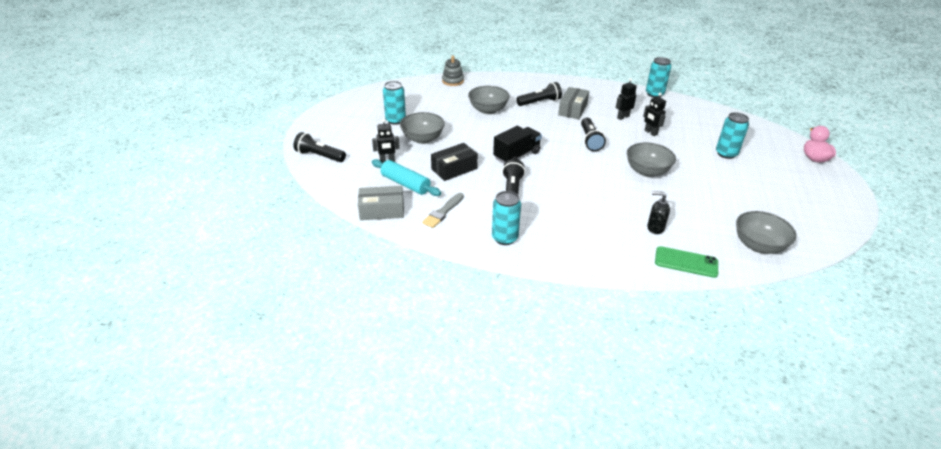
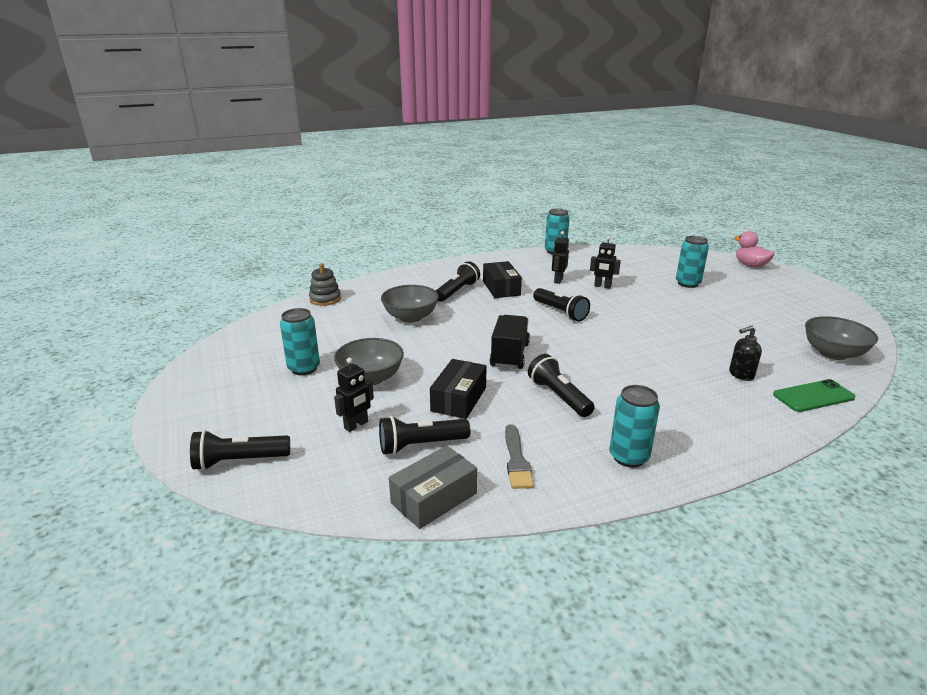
camera: 35 degrees left, 10 degrees down
(405, 184) = (421, 445): turquoise rolling pin -> black flashlight
(572, 109) = (501, 288): grey box -> black box
(647, 171) = (652, 323): grey bowl -> none

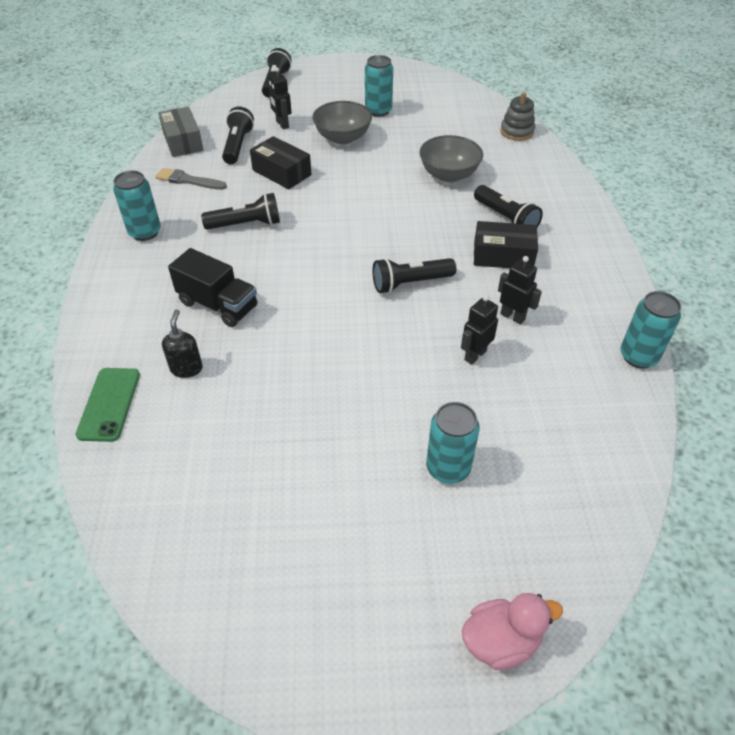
camera: 110 degrees right, 20 degrees up
(509, 355) = (334, 217): black truck -> black truck (218, 305)
(833, 353) = (158, 499): grey bowl -> none

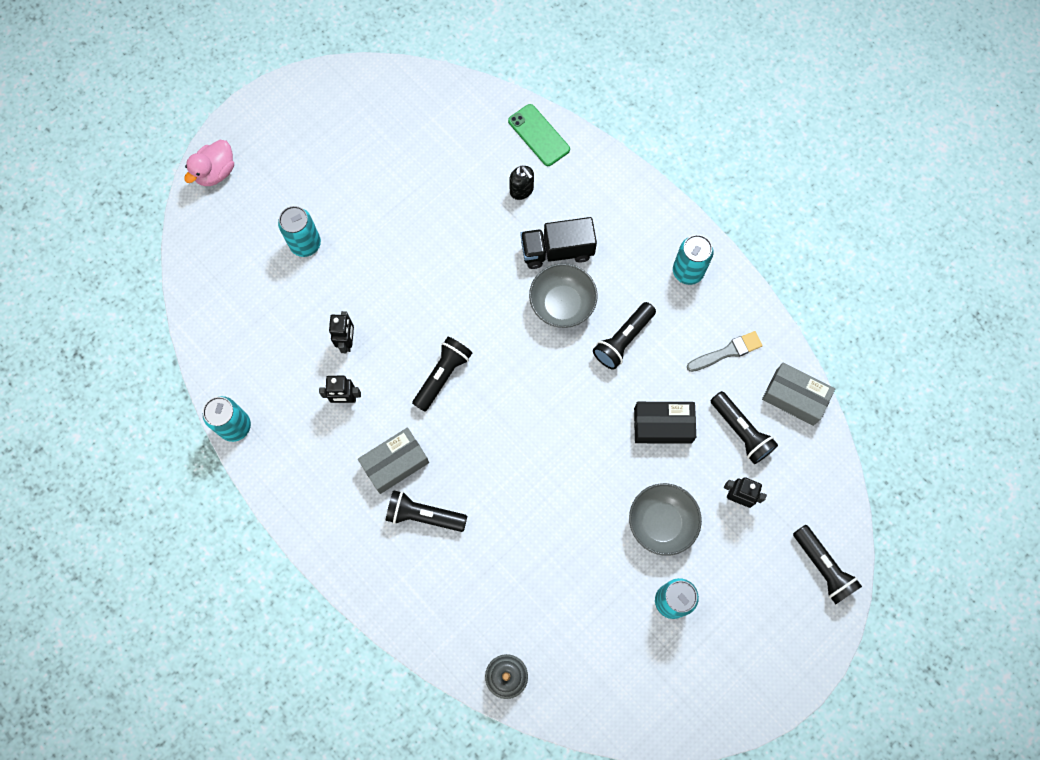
camera: 140 degrees right, 25 degrees up
(449, 175) = (517, 542): grey bowl -> grey bowl (562, 304)
(503, 256) = (395, 463): black box -> grey box

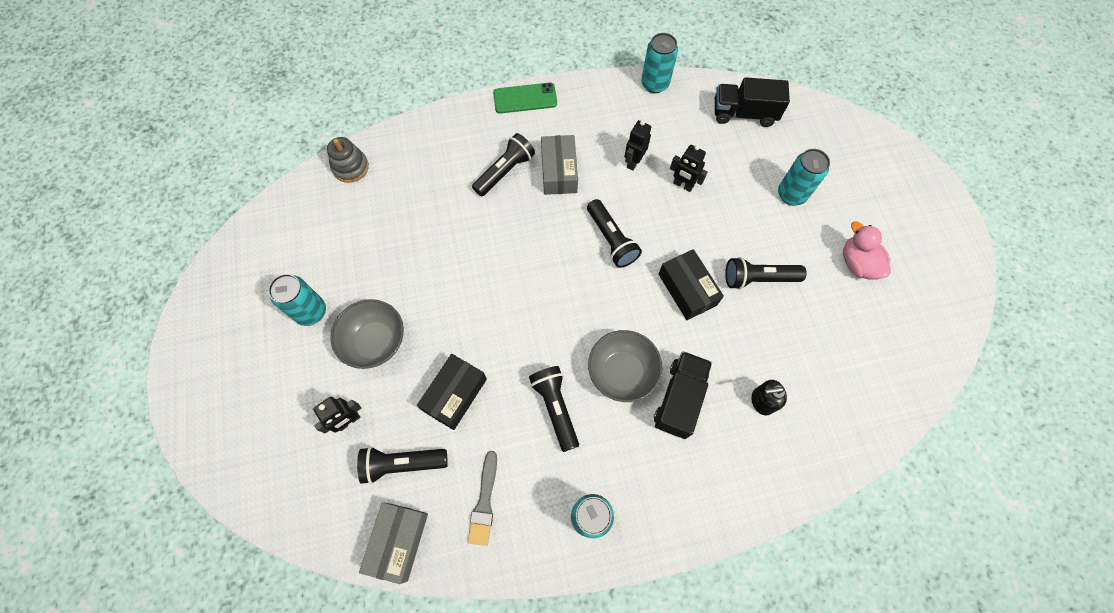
camera: 120 degrees right, 5 degrees down
(216, 172) = (895, 159): pink duck -> pink duck (857, 263)
(230, 323) = (744, 113): none -> black truck
(455, 288) = (687, 289): none -> black box
(539, 135) = (819, 454): green phone -> green phone (525, 98)
(794, 397) = (398, 541): grey box -> grey box turned 45 degrees counterclockwise
(823, 567) = (238, 458): black flashlight -> black flashlight (758, 279)

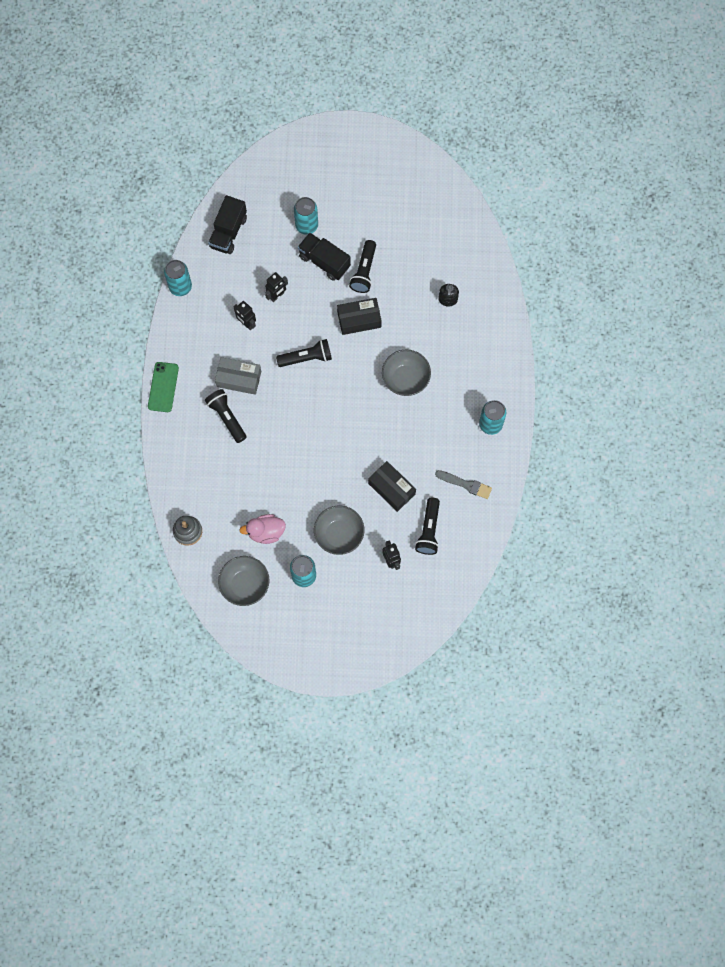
camera: 75 degrees left, 5 degrees up
(290, 246) = (245, 585): none -> grey bowl
(398, 541) = (476, 541): grey box -> none
(555, 407) = (417, 427): black flashlight -> none
(679, 399) = (432, 349): black truck -> black truck (324, 261)
(857, 263) = (371, 204): pink duck -> pink duck (266, 532)

